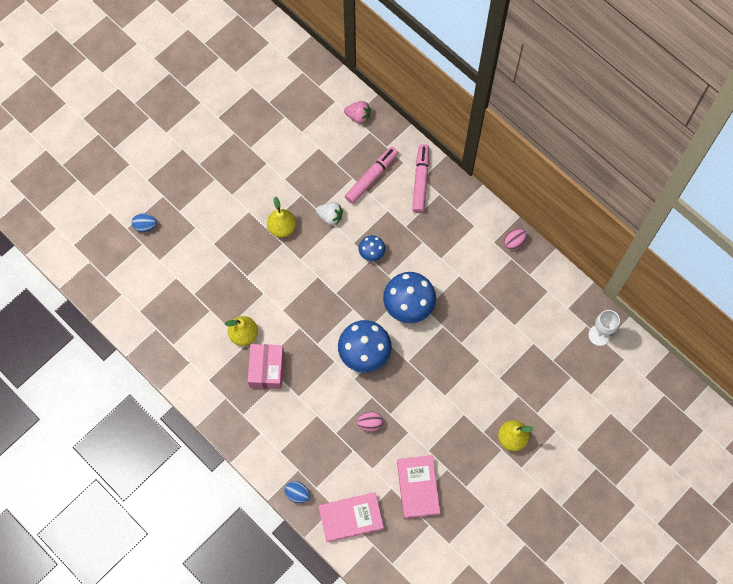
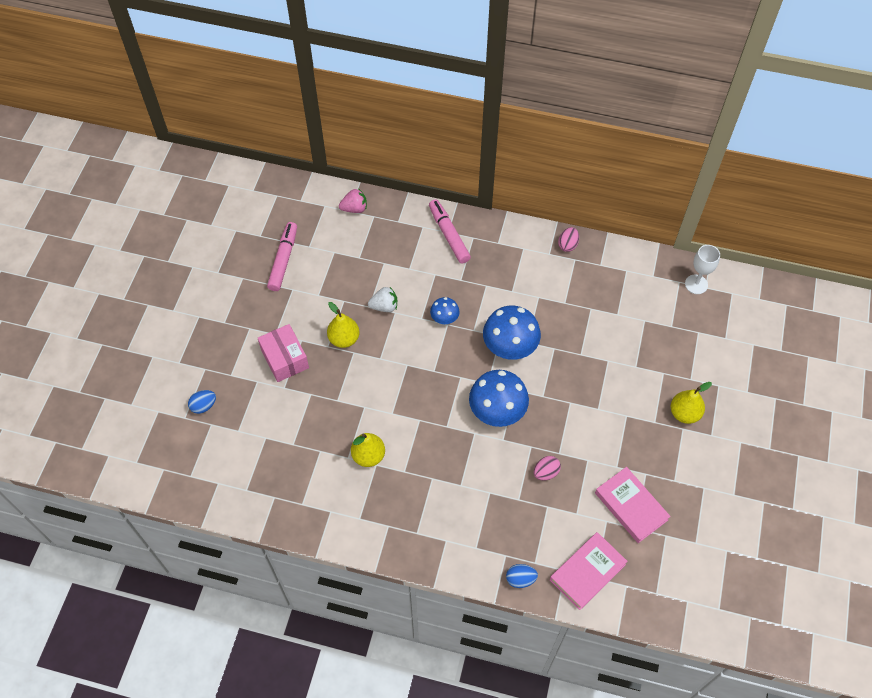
camera: 30 degrees left, 10 degrees down
(267, 369) = (412, 476): pink box -> pink box (285, 358)
(371, 177) = (401, 253): pink marker -> pink marker (283, 260)

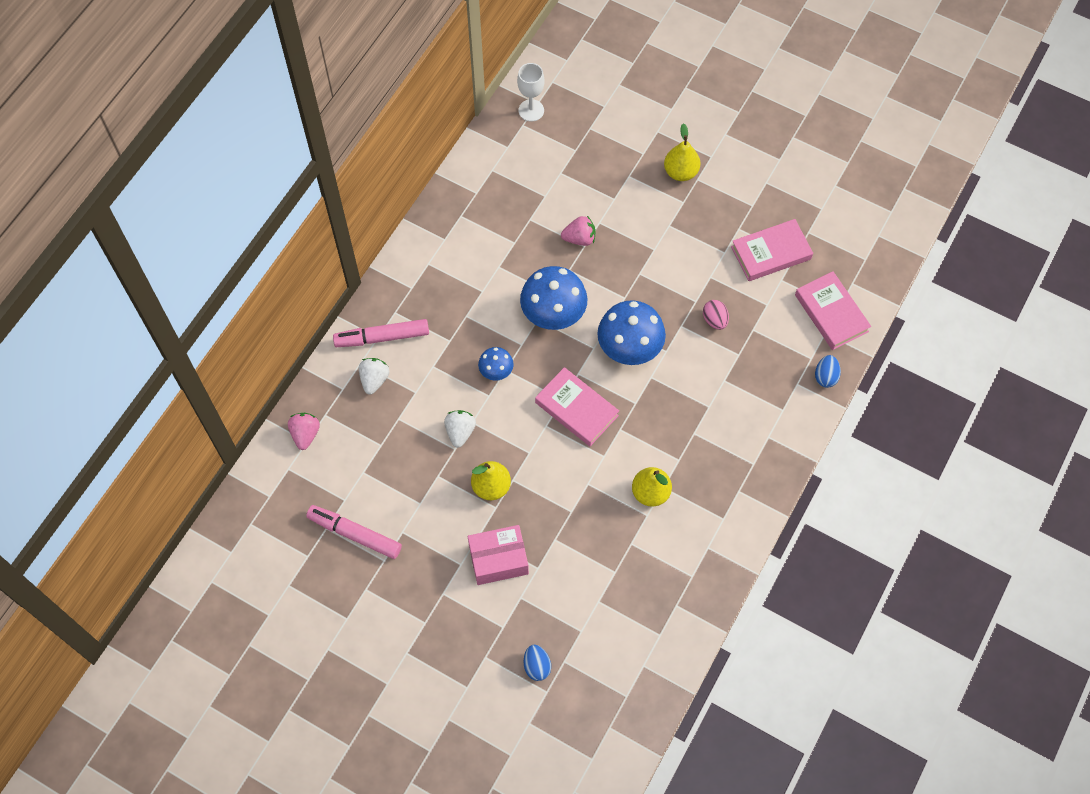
camera: 75 degrees left, 5 degrees up
(411, 239) = (374, 380): none -> white strawberry
(428, 383) = (576, 409): none -> pink book
(567, 245) = (439, 217): pink egg -> none
(586, 349) = (579, 238): none -> pink strawberry

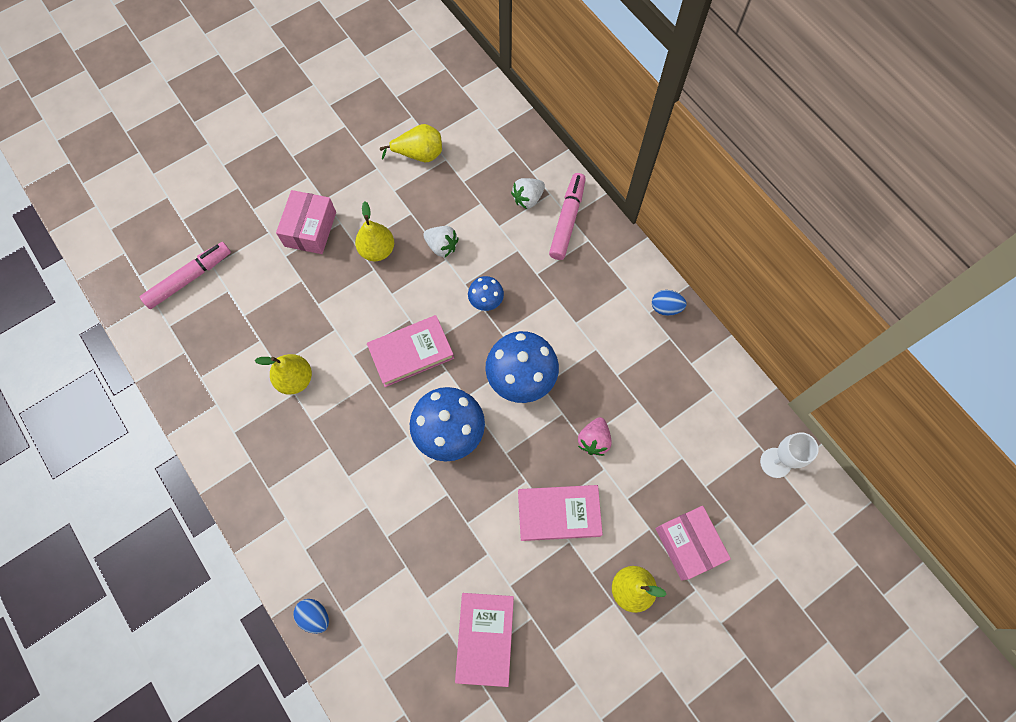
camera: 115 degrees right, 5 degrees up
(305, 434) = (503, 130): pink strawberry -> none
(355, 534) = (394, 134): pink marker -> pink marker (189, 278)
(368, 499) = (419, 154): none -> yellow pear
(374, 380) = (528, 198): white strawberry -> white strawberry turned 105 degrees clockwise
(537, 666) = (206, 220): blue egg -> blue egg (666, 307)
(627, 147) = (688, 544): none -> pink box
(714, 320) = (436, 532): pink egg -> none
(831, 313) = (381, 666): pink book -> pink book (559, 513)

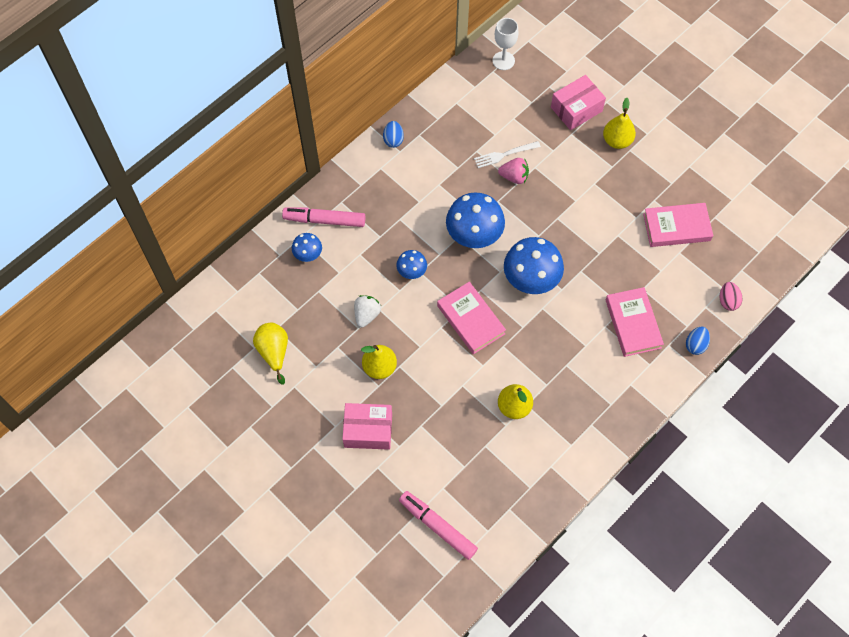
camera: 100 degrees left, 5 degrees down
(364, 679) = (728, 301): none -> pink egg
(528, 198) = (308, 254): white strawberry -> blue mushroom
(559, 513) = (576, 193): pink book -> pink book (633, 324)
(628, 434) = (504, 155): none -> white fork

